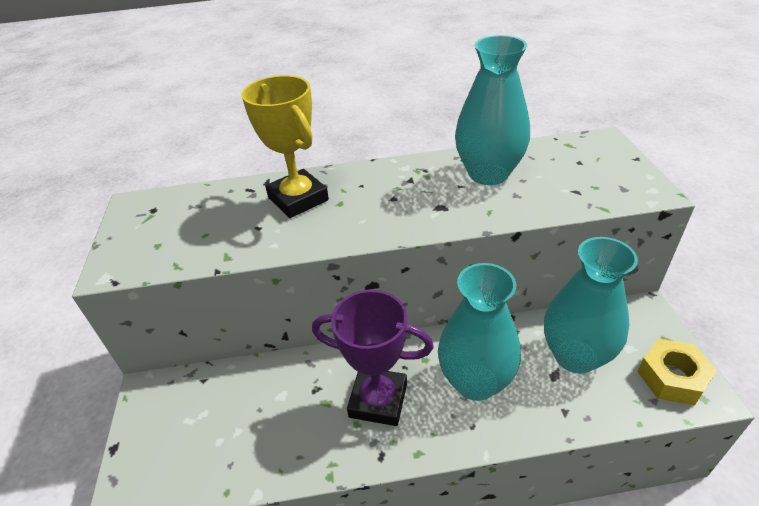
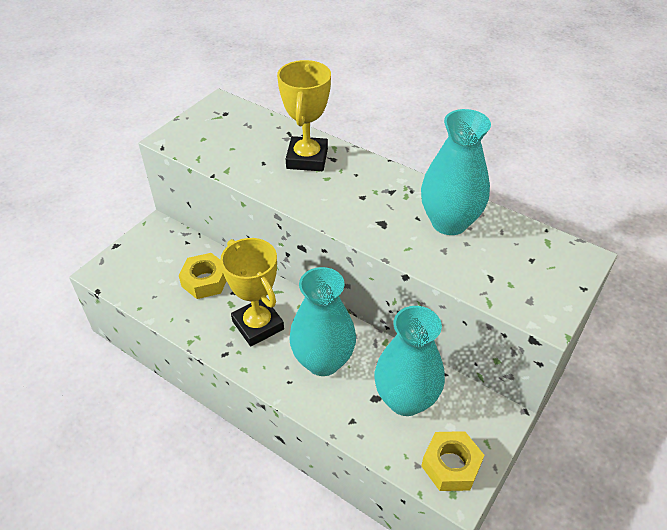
camera: 40 degrees right, 5 degrees up
(271, 402) = (205, 281): none -> yellow nut
(378, 400) = (258, 325): purple trophy -> yellow trophy

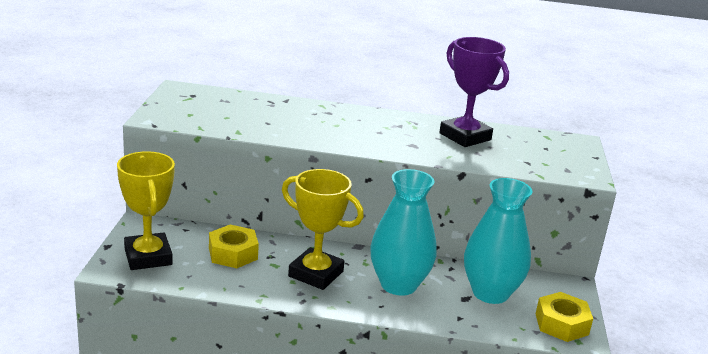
camera: 30 degrees left, 20 degrees down
(307, 158) = (305, 115): yellow trophy -> yellow trophy (148, 257)
(449, 222) = (465, 136): turquoise vase -> purple trophy

